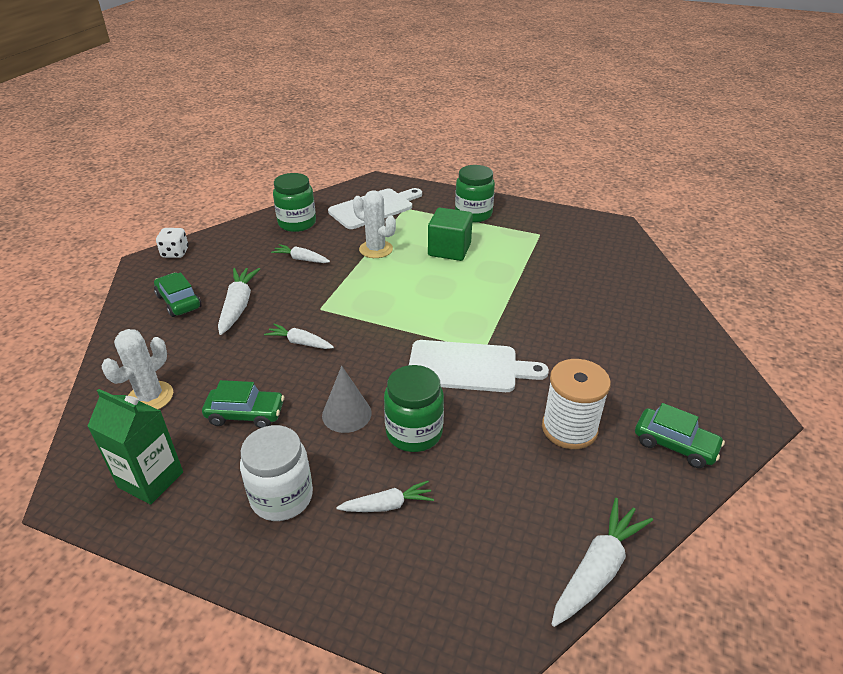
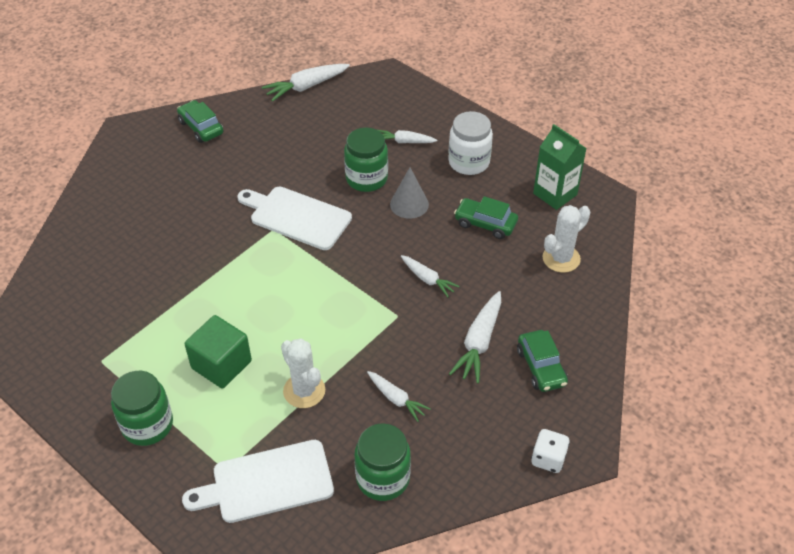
camera: 160 degrees left, 10 degrees up
(569, 428) = (259, 154): white spool -> none

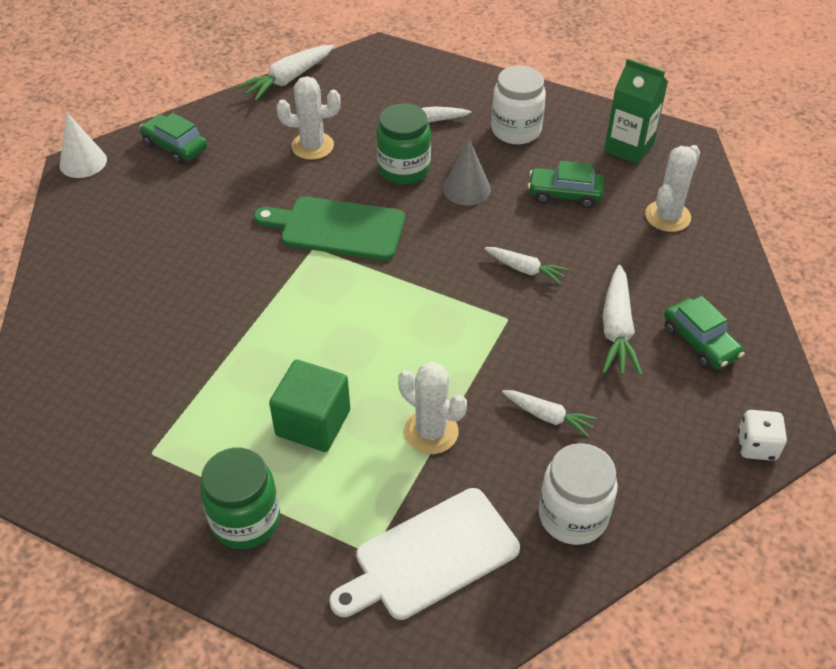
camera: 15 degrees left, 0 degrees up
(130, 128) = (83, 162): none -> white cone
(297, 217) = (337, 228): white cutting board -> green cutting board
(304, 146) = (312, 146): none -> white cactus
(383, 478) = (572, 516): green jar -> white jar

